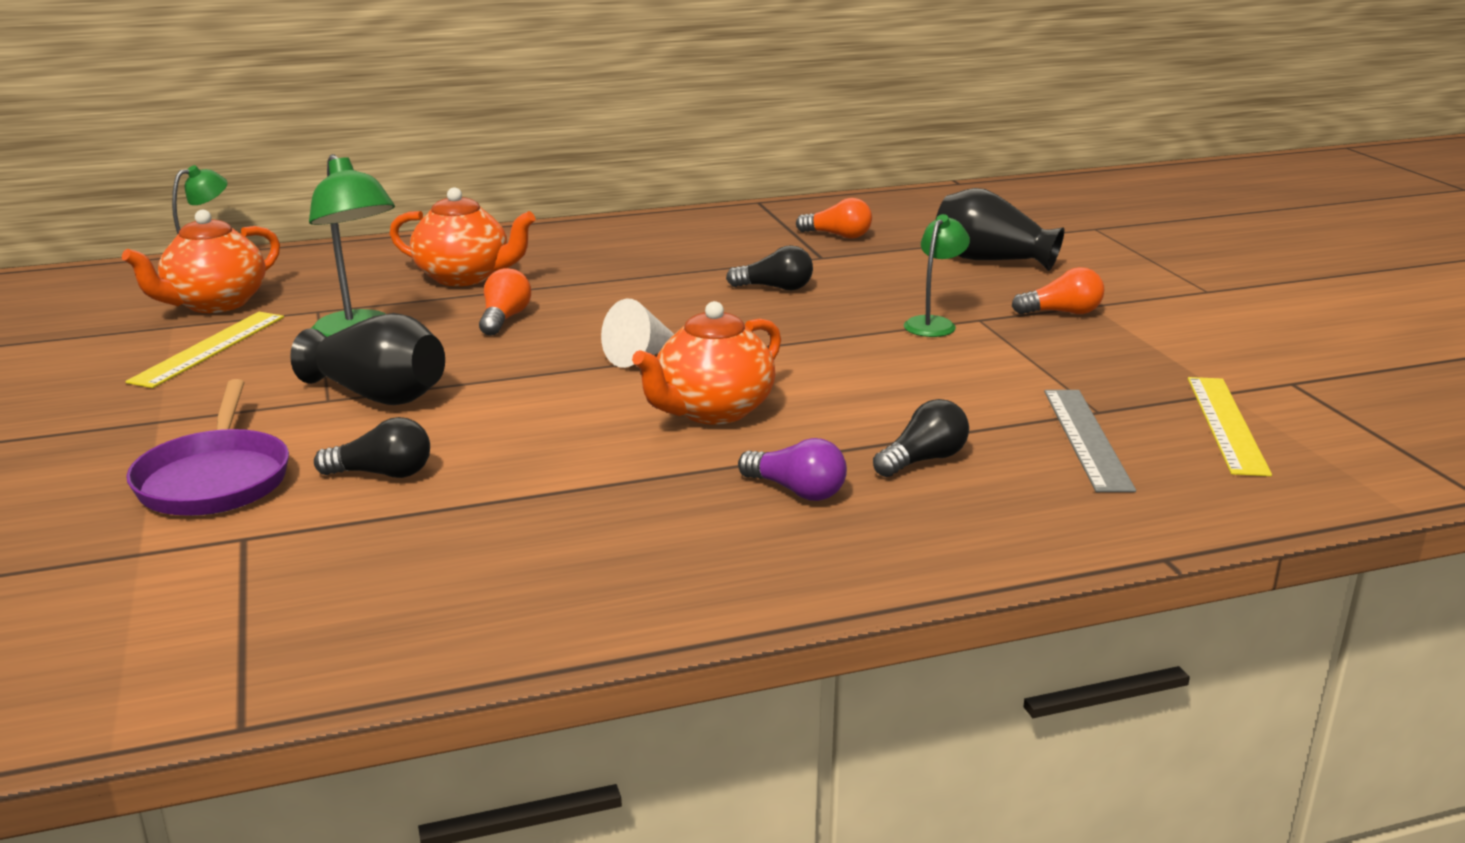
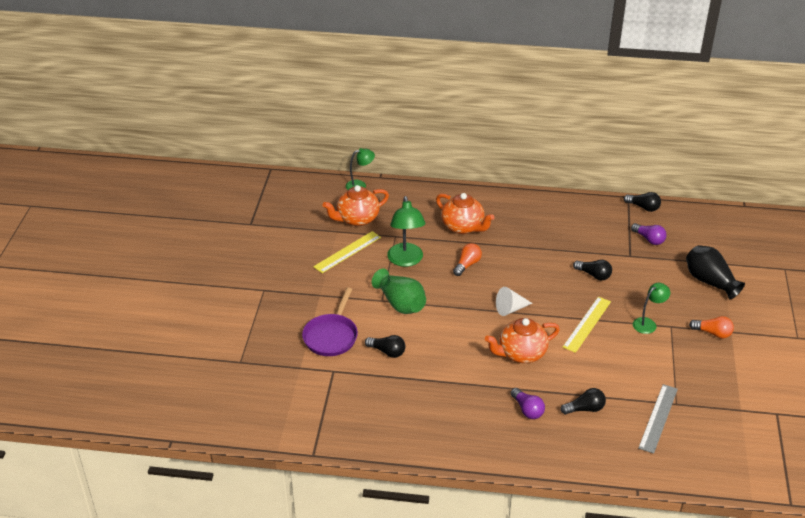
camera: 25 degrees right, 15 degrees up
(378, 395) = (400, 303): black vase -> green vase
(795, 207) = (643, 207): none -> black light bulb
(838, 236) = (649, 239): orange light bulb -> purple light bulb
(1226, 424) = (723, 429): yellow ruler -> yellow ruler (587, 324)

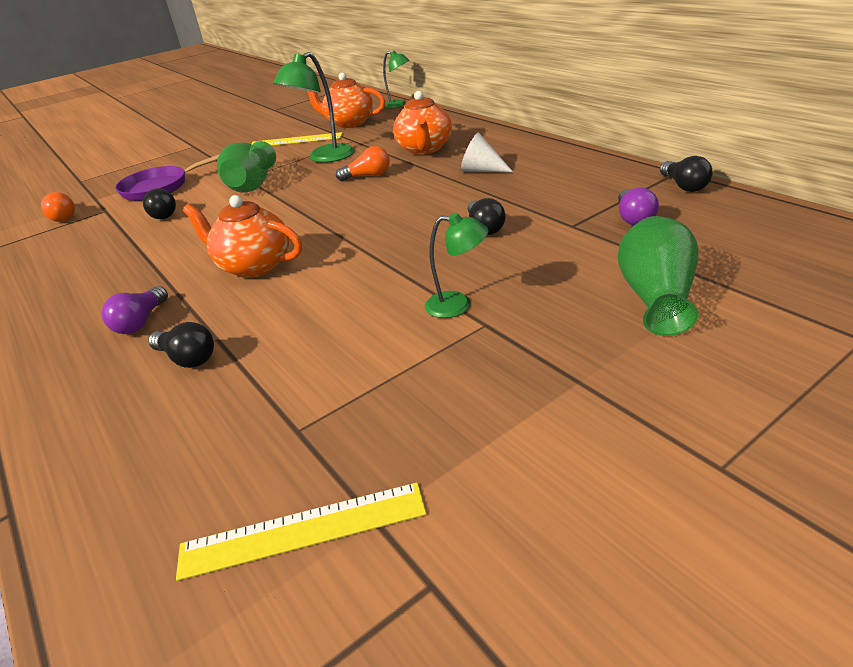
camera: 50 degrees right, 5 degrees down
(510, 309) = (330, 223): white cone -> white cone (481, 170)
(587, 324) = (378, 271): yellow ruler -> yellow ruler (303, 530)
(658, 418) = (236, 432): grey ruler -> none
(709, 281) = (656, 297): black vase -> green vase
(713, 333) = (540, 366): orange light bulb -> orange light bulb (65, 216)

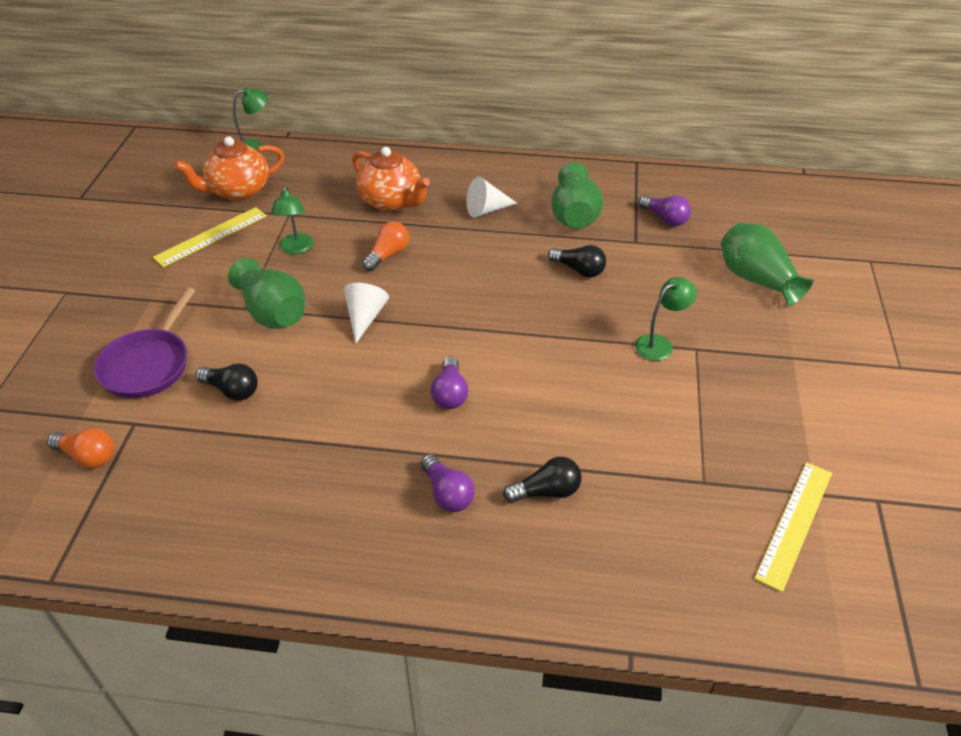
camera: 50 degrees left, 10 degrees up
(254, 266) = (450, 393): orange teapot -> purple light bulb
(292, 204) = (365, 317): none -> white cone
(324, 158) = (296, 249): green lamp -> green lamp, size x0.61
(548, 192) = (574, 215): none -> green vase
(684, 186) = (658, 175): black light bulb -> none

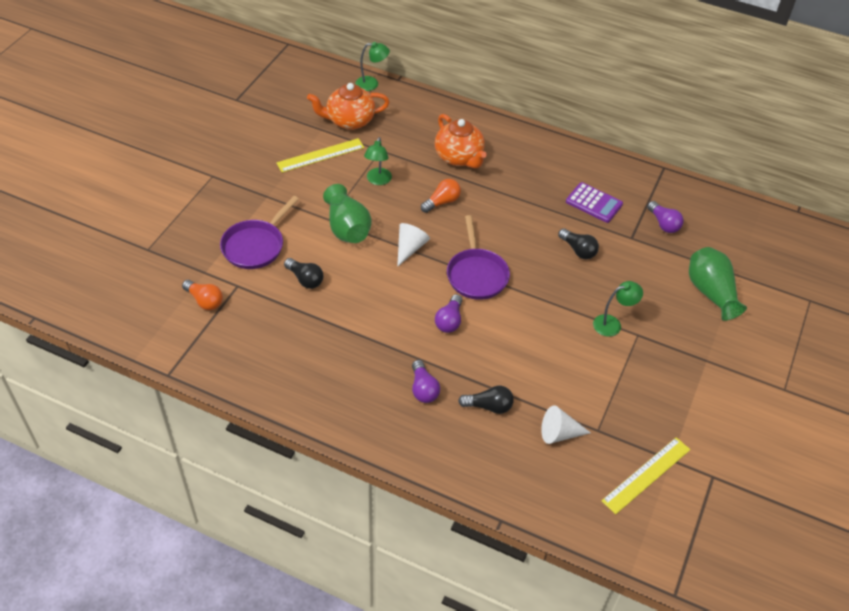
camera: 15 degrees right, 5 degrees up
(464, 328) = (476, 274): none -> purple pan
(486, 210) = (528, 182): white cone -> white cone (559, 433)
(574, 215) = (594, 203): green vase -> purple calculator

